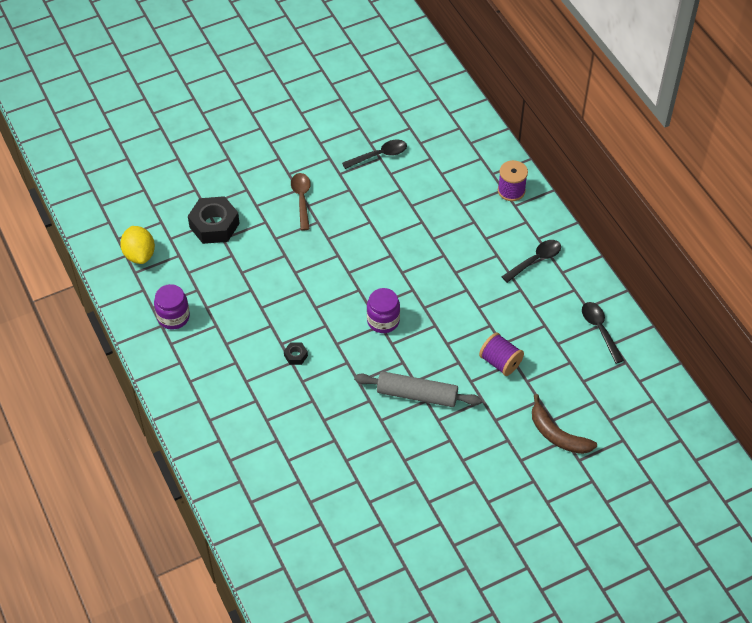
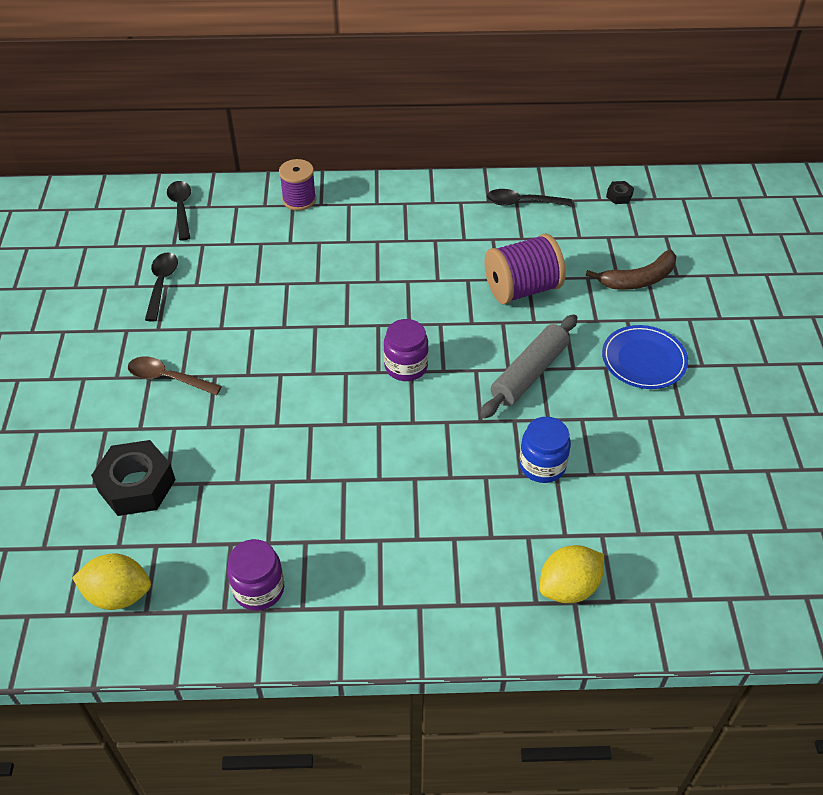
camera: 65 degrees left, 5 degrees down
(249, 474) = (568, 587): none -> yellow lemon
(296, 355) = (407, 470): black nut -> black nut (619, 196)
(338, 429) = (542, 465): none -> blue jar
(471, 462) = (643, 360): none -> blue plate
(500, 362) = (522, 289): purple spool -> purple spool, size x1.51
(535, 260) = (404, 215): black spoon -> black spoon (181, 209)

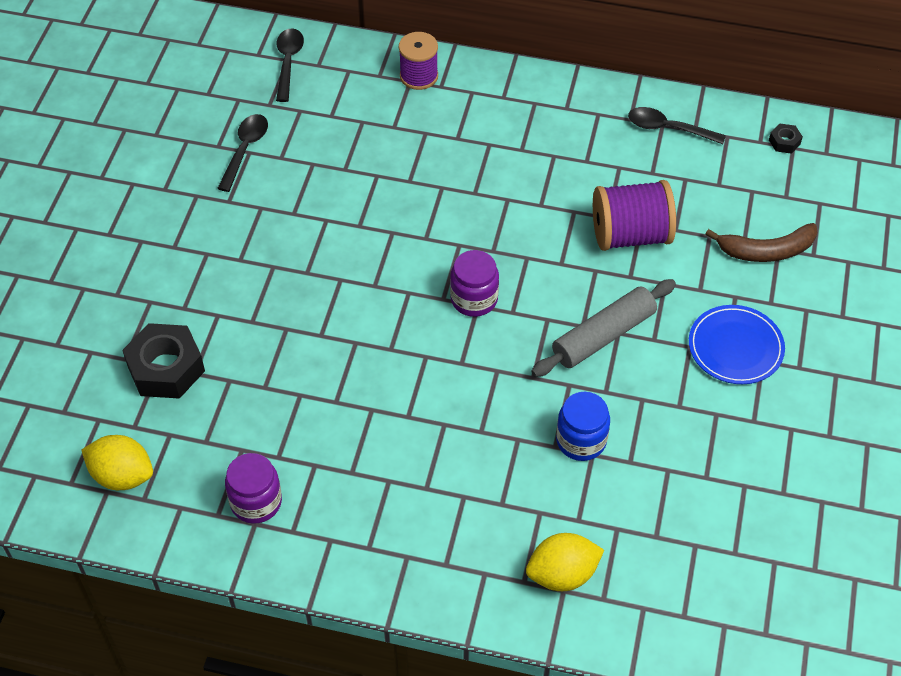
camera: 15 degrees right, 5 degrees up
(167, 378) = (224, 259): brown spoon -> none

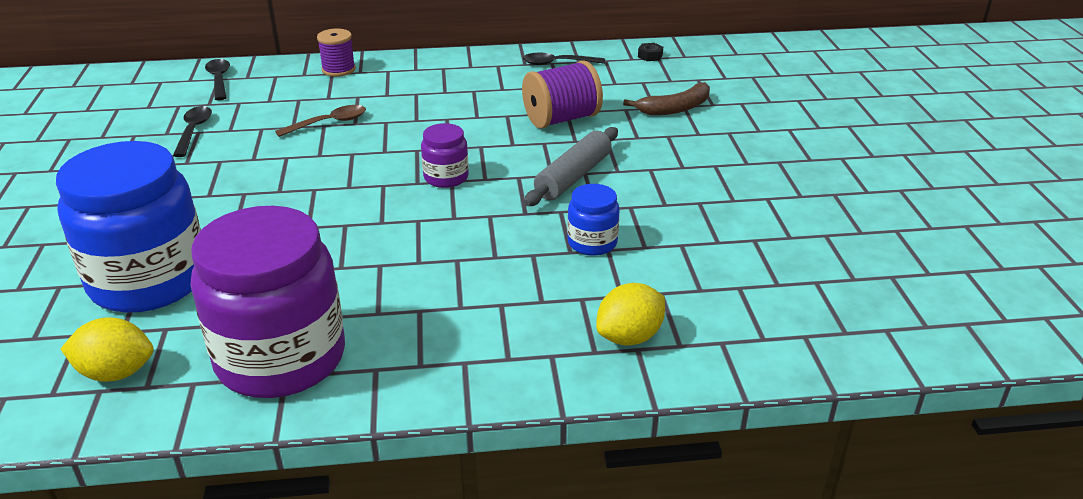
camera: 20 degrees left, 20 degrees down
(166, 368) = (149, 281): black nut -> blue jar
(256, 502) = (281, 358): purple jar -> purple jar, size x2.20
(383, 173) = (329, 123): none -> brown spoon
(735, 347) = (688, 162): blue plate -> none

